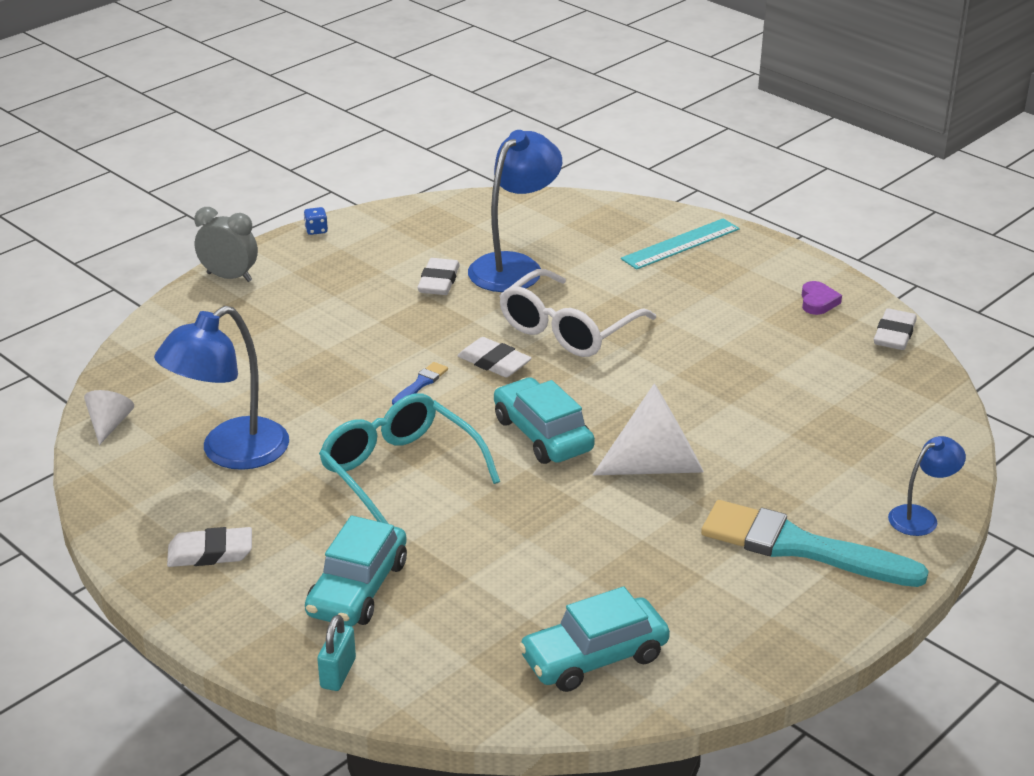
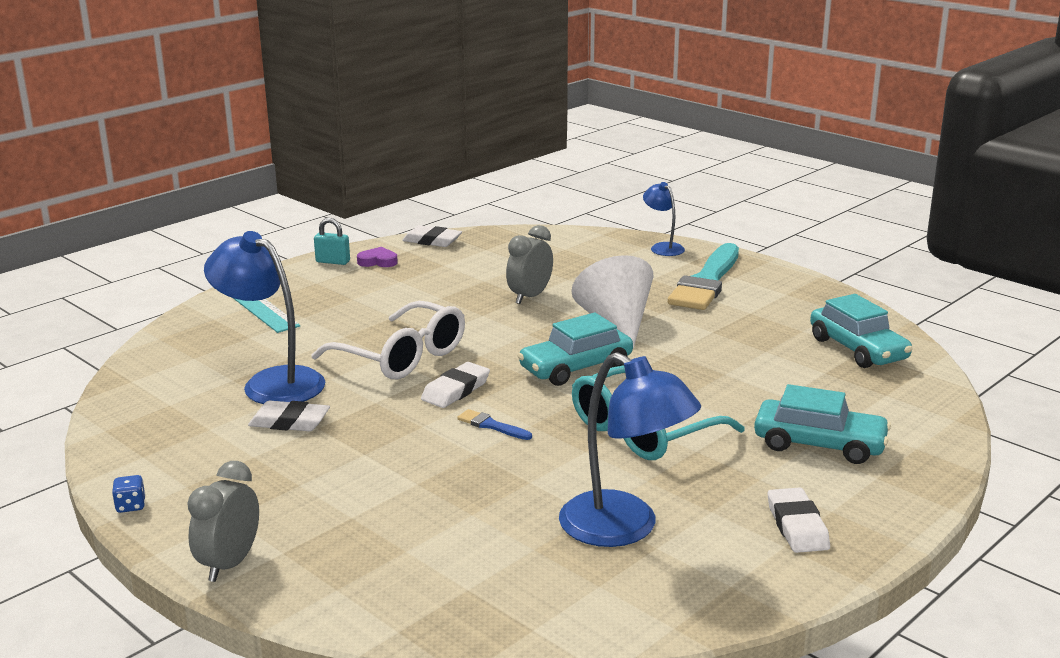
camera: 90 degrees left, 10 degrees down
(109, 424) = (575, 624): white cone -> none
(338, 673) = (931, 448): turquoise padlock -> turquoise padlock (333, 262)
(729, 405) = (530, 297): none -> grey clock

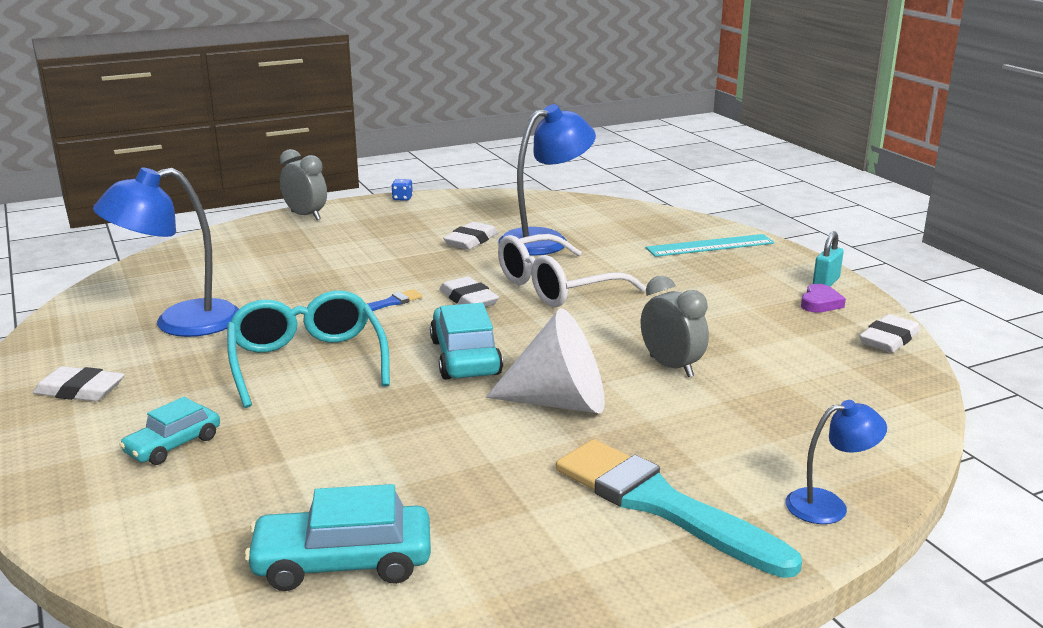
camera: 110 degrees right, 0 degrees up
(819, 444) = (173, 445): turquoise car -> turquoise car, size x0.64

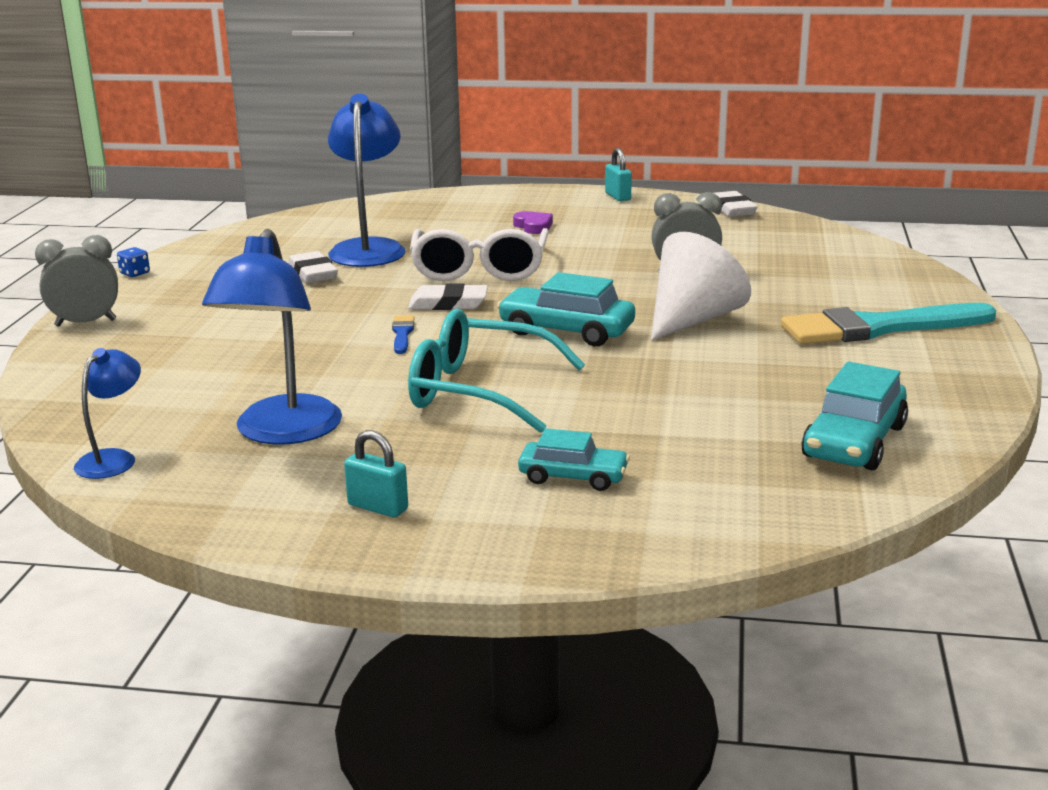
camera: 55 degrees left, 0 degrees up
(80, 390) = (378, 507): white eraser -> turquoise padlock
(173, 445) = (573, 477): turquoise car -> turquoise car turned 60 degrees counterclockwise
(710, 246) = (490, 205): turquoise ruler -> none
(820, 303) = (648, 208): purple heart -> purple heart (533, 226)
(828, 505) = (925, 287): blue lamp -> blue lamp (113, 459)

